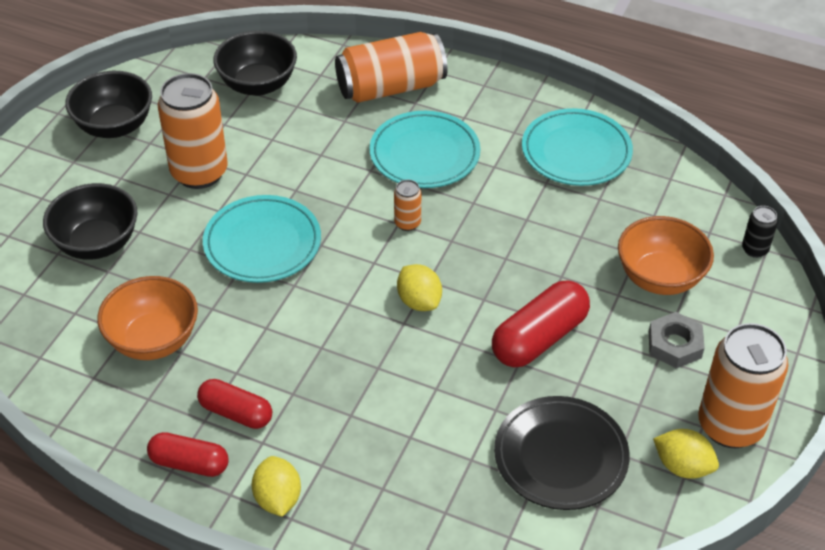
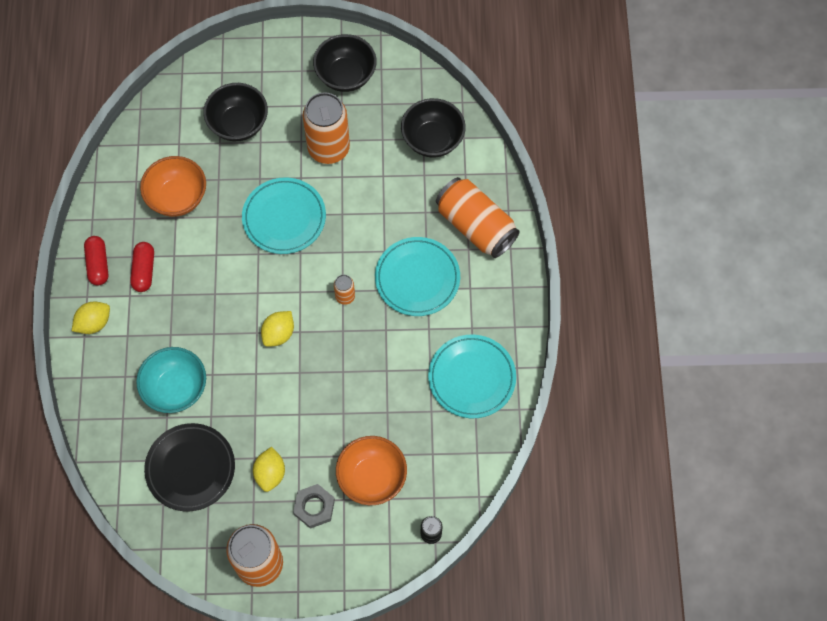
camera: 65 degrees right, 20 degrees up
(435, 435) = (176, 389): none -> turquoise bowl
(539, 338) = (281, 419): red capsule -> none
(682, 466) = (214, 544): yellow lemon -> yellow lemon (270, 473)

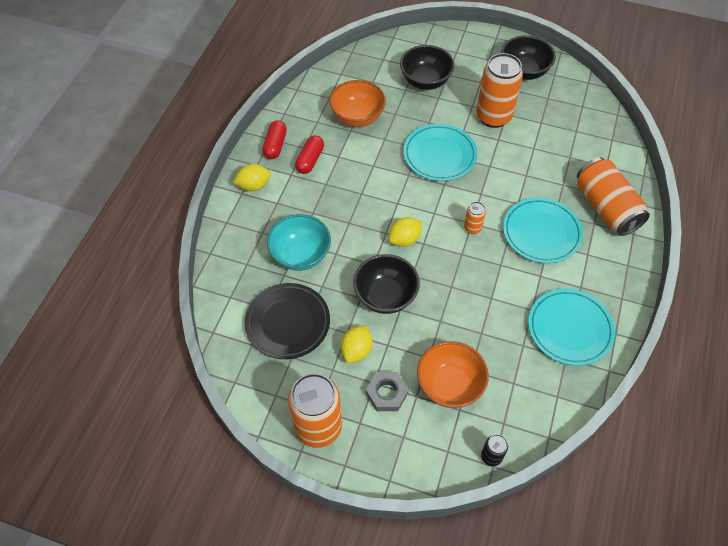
camera: 20 degrees right, 10 degrees down
(432, 140) = (584, 134): black bowl -> black bowl (385, 296)

